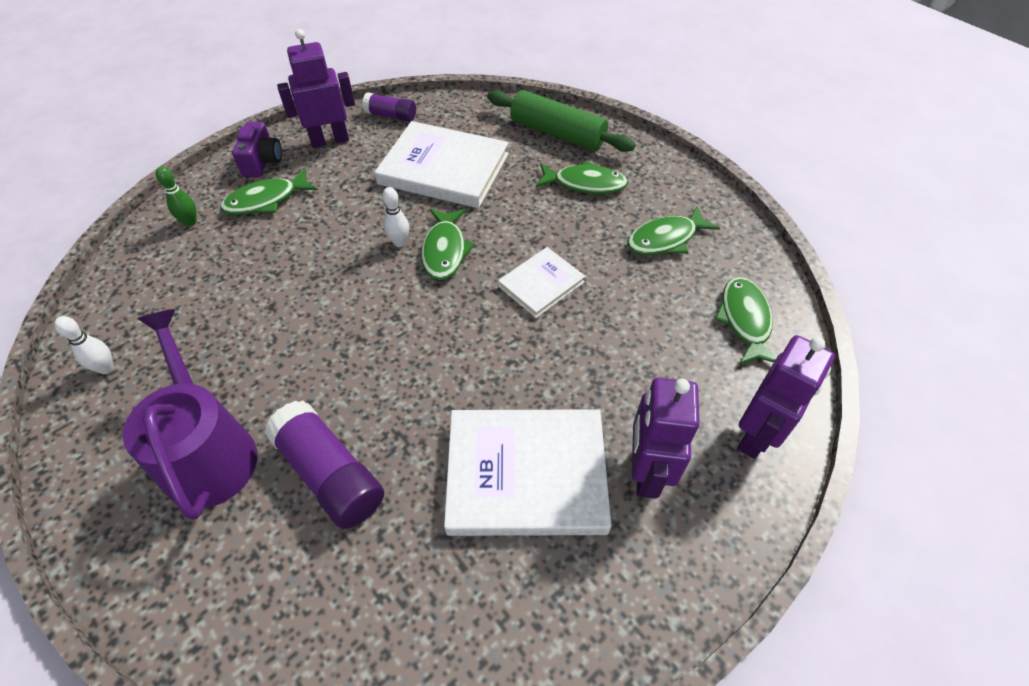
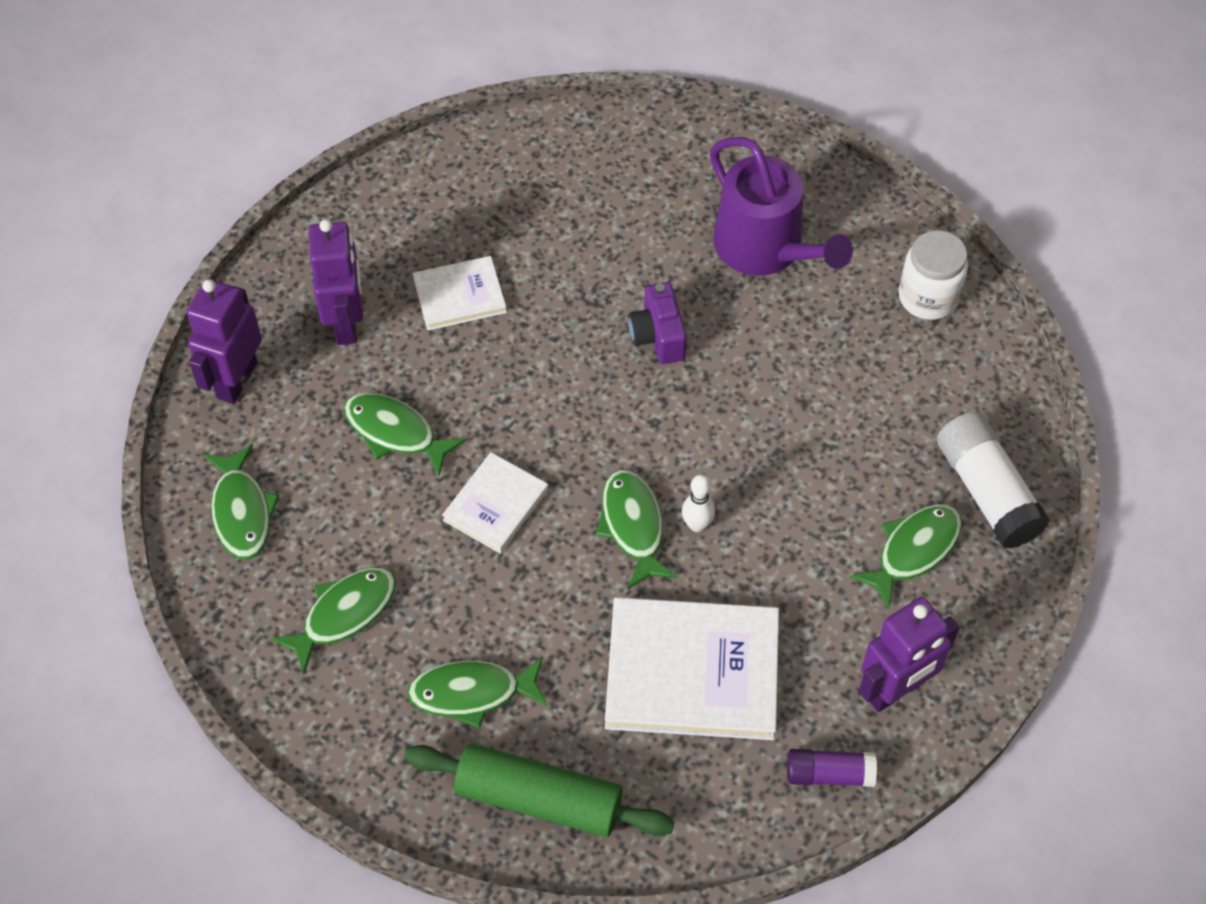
camera: 165 degrees right, 5 degrees up
(106, 368) = (928, 297): white bowling pin -> white jar
(190, 222) = (987, 491): green bowling pin -> white glue stick
(263, 162) = (966, 619): purple camera -> purple camera (658, 336)
(330, 474) = (642, 256): purple glue stick -> none
(526, 474) = (459, 296): white book -> white book, size x0.55
(611, 354) = (395, 432): none -> green fish

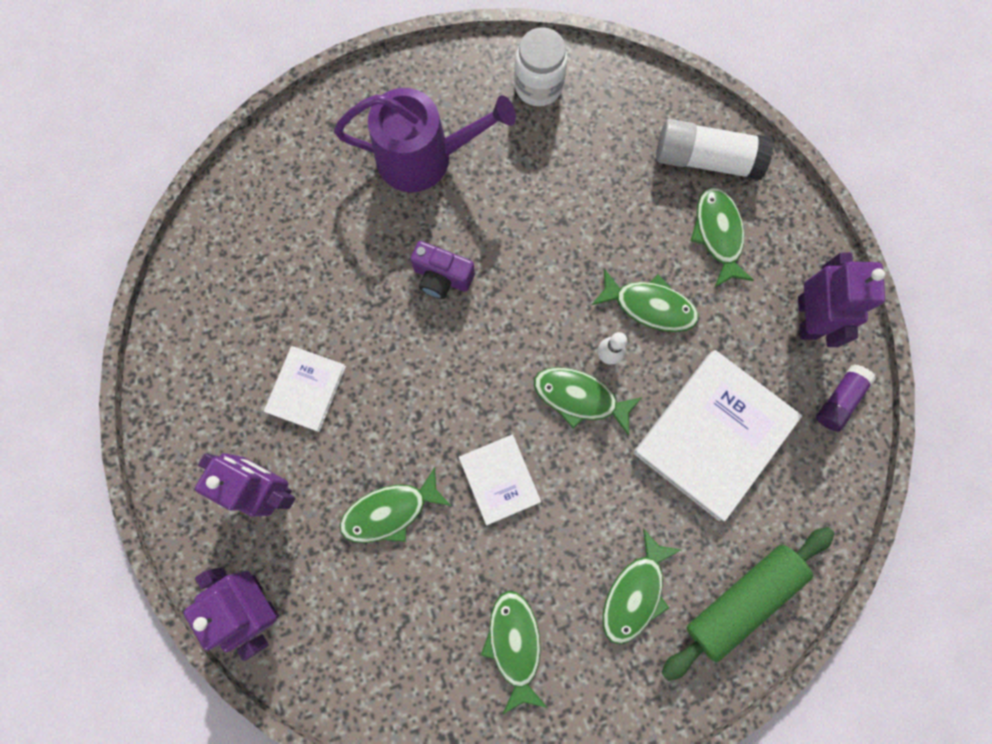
camera: 55 degrees left, 20 degrees up
(242, 512) = (378, 667): green fish -> green fish (649, 306)

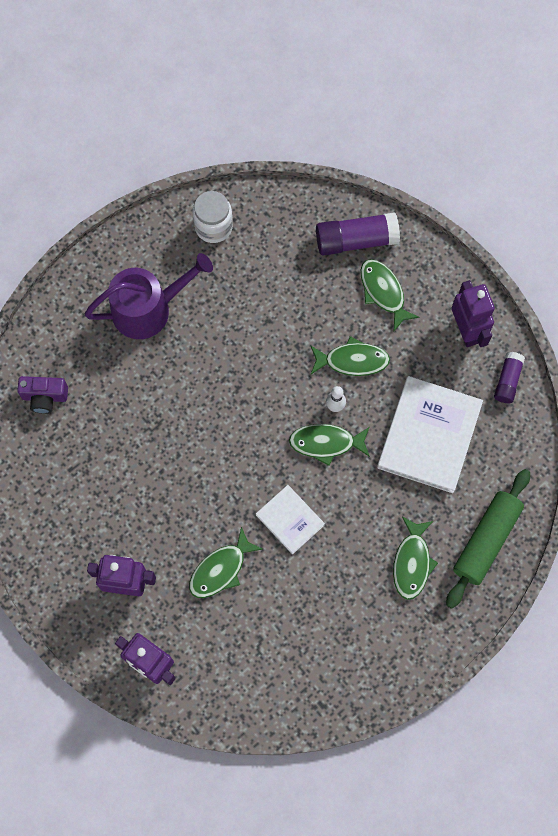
camera: 20 degrees left, 5 degrees down
(306, 389) = (127, 506): white book -> none
(442, 277) = (195, 392): purple camera -> purple camera (44, 397)
(514, 644) = (341, 627): green fish -> none
(706, 159) = (356, 240): white glue stick -> purple glue stick

